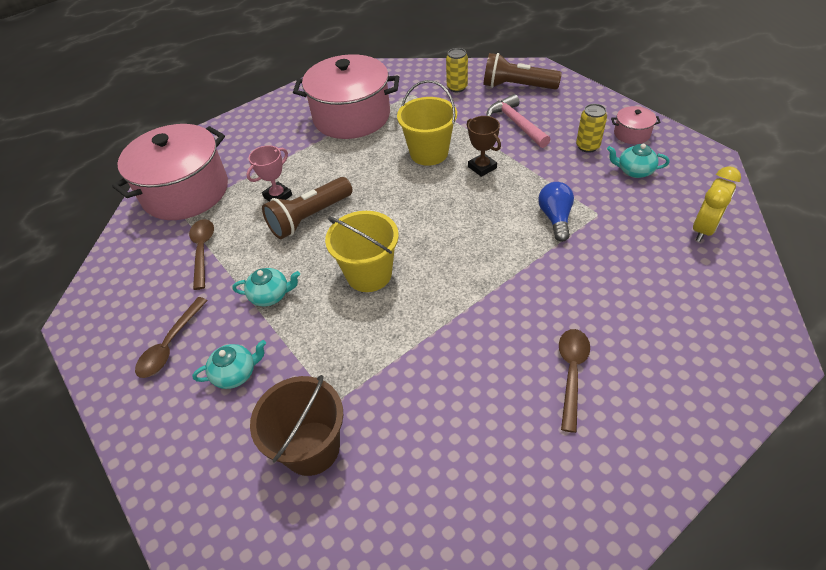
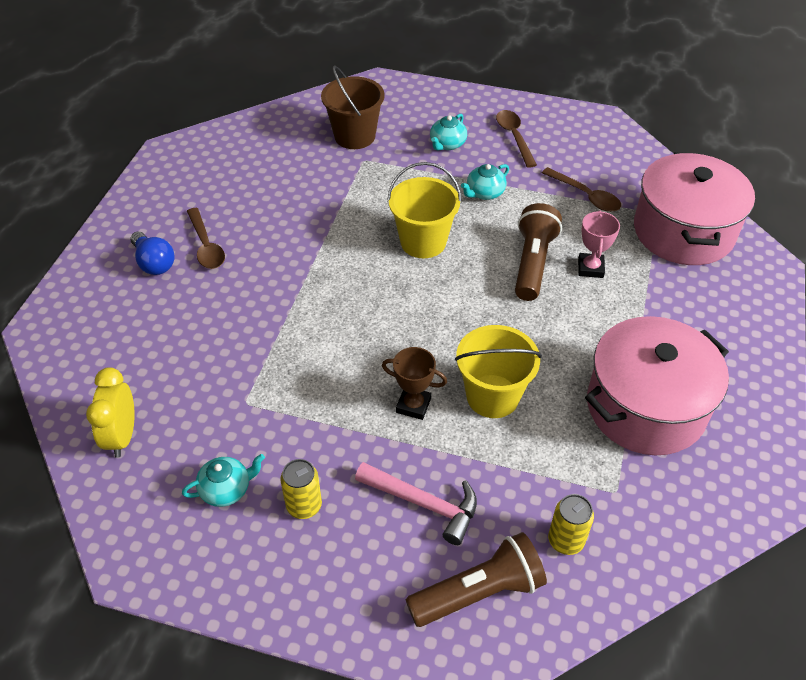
camera: 140 degrees right, 0 degrees up
(555, 218) = (289, 375): blue light bulb -> blue light bulb (154, 263)
(631, 134) = (253, 563): pink pot -> none

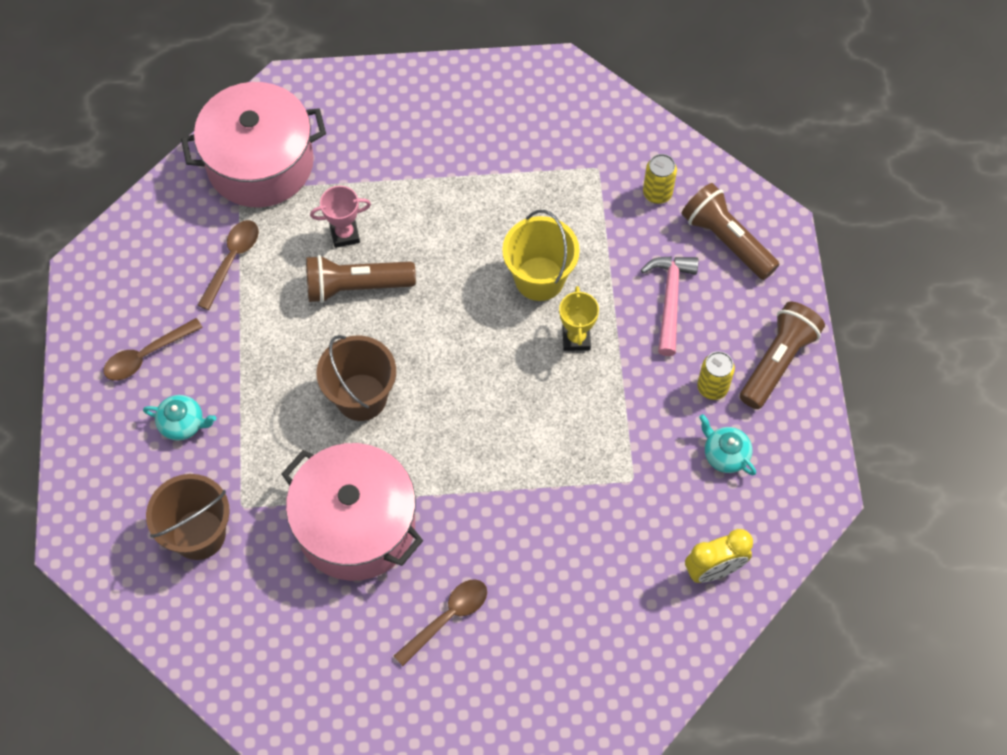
camera: 110 degrees left, 15 degrees up
(154, 263) = (493, 661): blue light bulb -> none
(302, 584) = (777, 361): none -> brown flashlight
(413, 405) = (576, 338): brown trophy -> yellow trophy
(423, 242) = (361, 397): yellow bucket -> brown bucket
(484, 193) = (260, 359): turquoise teapot -> none
(646, 407) = (502, 161): pink pot -> pink pot (356, 525)

